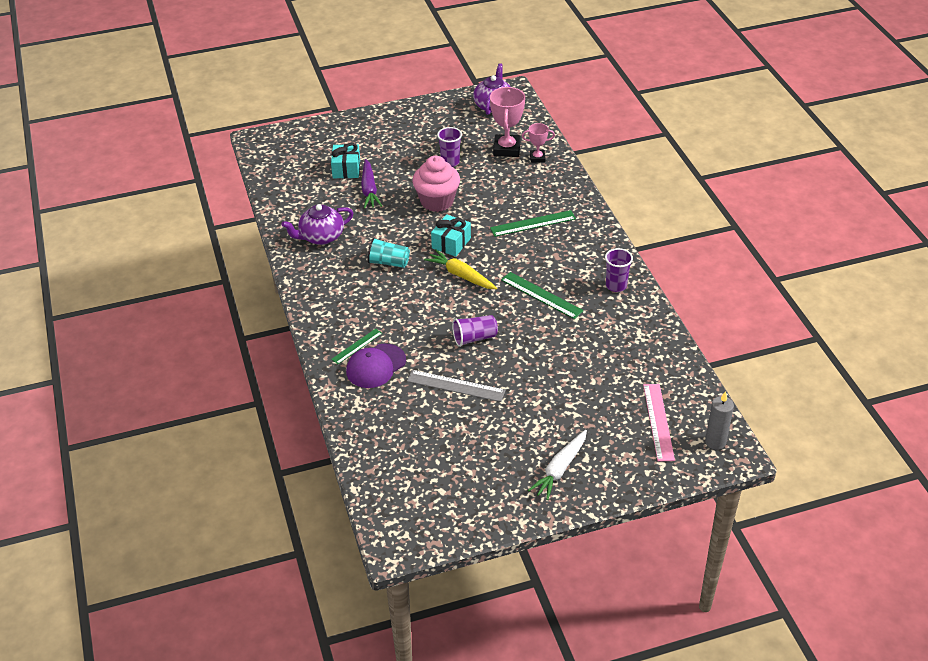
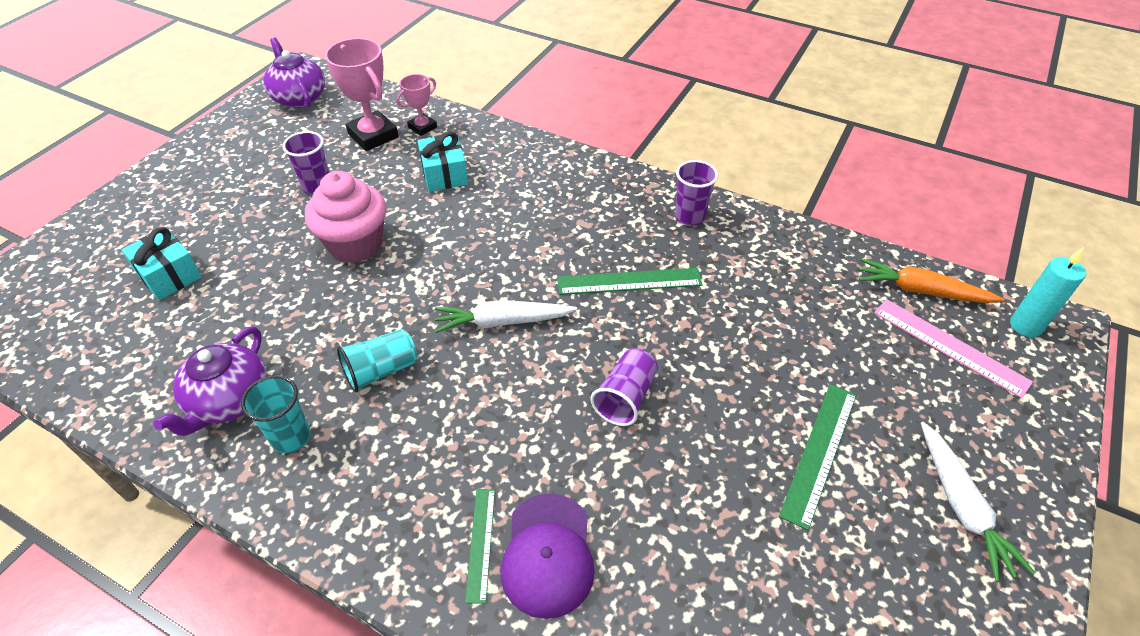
camera: 45 degrees left, 5 degrees up
(329, 265) = (291, 437): none -> turquoise cup
(369, 190) = (237, 284): purple carrot -> none
(451, 243) = (438, 287): turquoise gift -> turquoise gift (444, 174)
(456, 386) = (691, 490): grey ruler -> none
(461, 275) = (502, 322): yellow carrot -> white carrot
(533, 223) = (509, 202): green ruler -> green ruler (819, 452)
(686, 393) = (921, 291): none -> orange carrot
(715, 442) = (1025, 326): grey candle -> turquoise candle

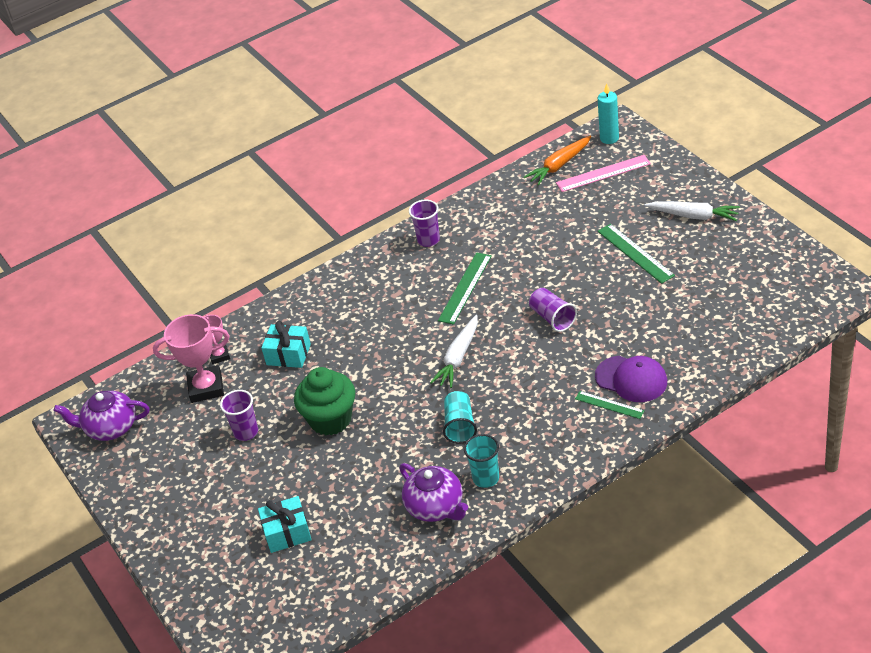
camera: 55 degrees left, 5 degrees down
(355, 244) = (330, 419): pink cupcake -> green cupcake

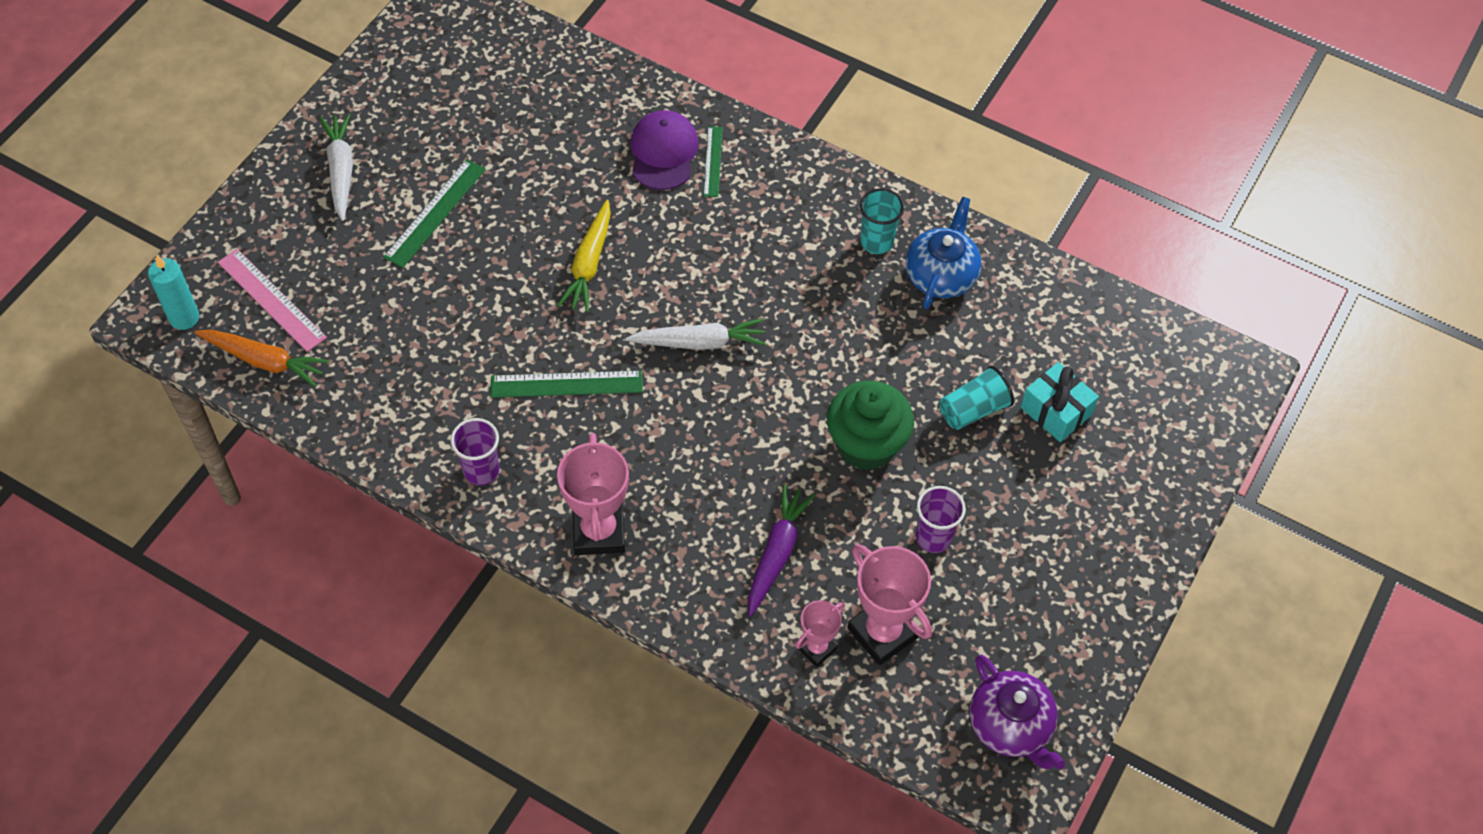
camera: 125 degrees left, 15 degrees up
(288, 354) = (777, 553): turquoise gift -> purple carrot
(356, 280) = (599, 532): none -> pink trophy
(436, 507) = (941, 275): purple teapot -> blue teapot
(460, 426) = (811, 297): turquoise cup -> turquoise cup (973, 409)
(552, 318) = (589, 264): purple cup -> yellow carrot

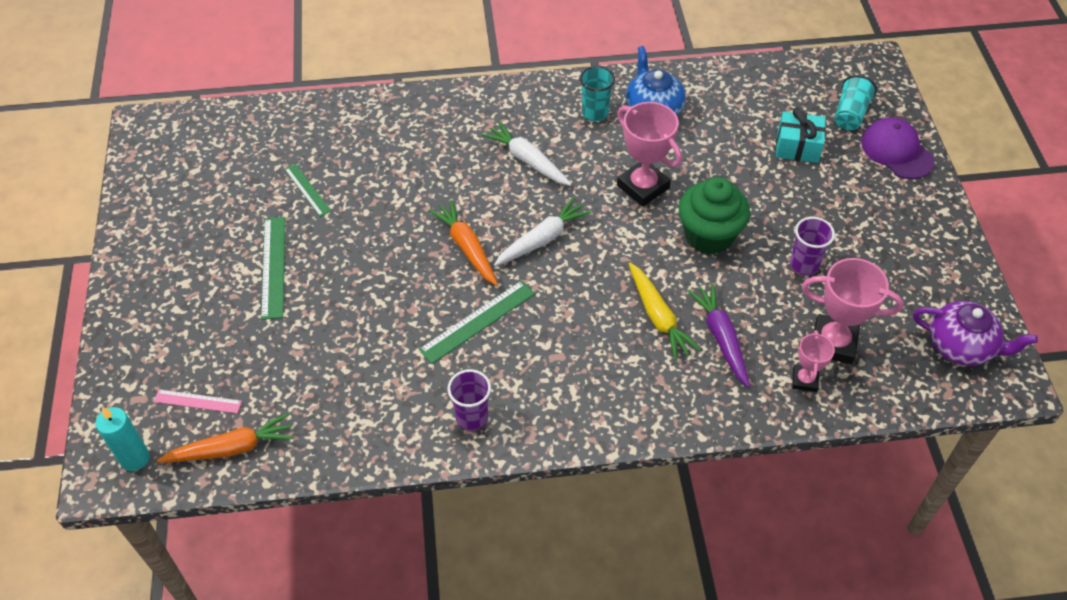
camera: 35 degrees left, 5 degrees down
(271, 300) = (198, 401): pink ruler -> pink ruler, size x0.63
(341, 171) = (172, 280): white carrot -> white carrot (527, 160)
(589, 264) = (418, 235): yellow carrot -> yellow carrot (658, 317)
(599, 532) = (593, 403): pink trophy -> pink trophy (643, 187)
(622, 305) = (467, 247): none -> orange carrot
(663, 152) = (403, 137): purple cap -> purple cap (896, 151)
(713, 161) = (442, 124): green ruler -> green ruler (307, 190)
(973, 409) = (750, 175): turquoise cup -> turquoise cup (850, 114)

